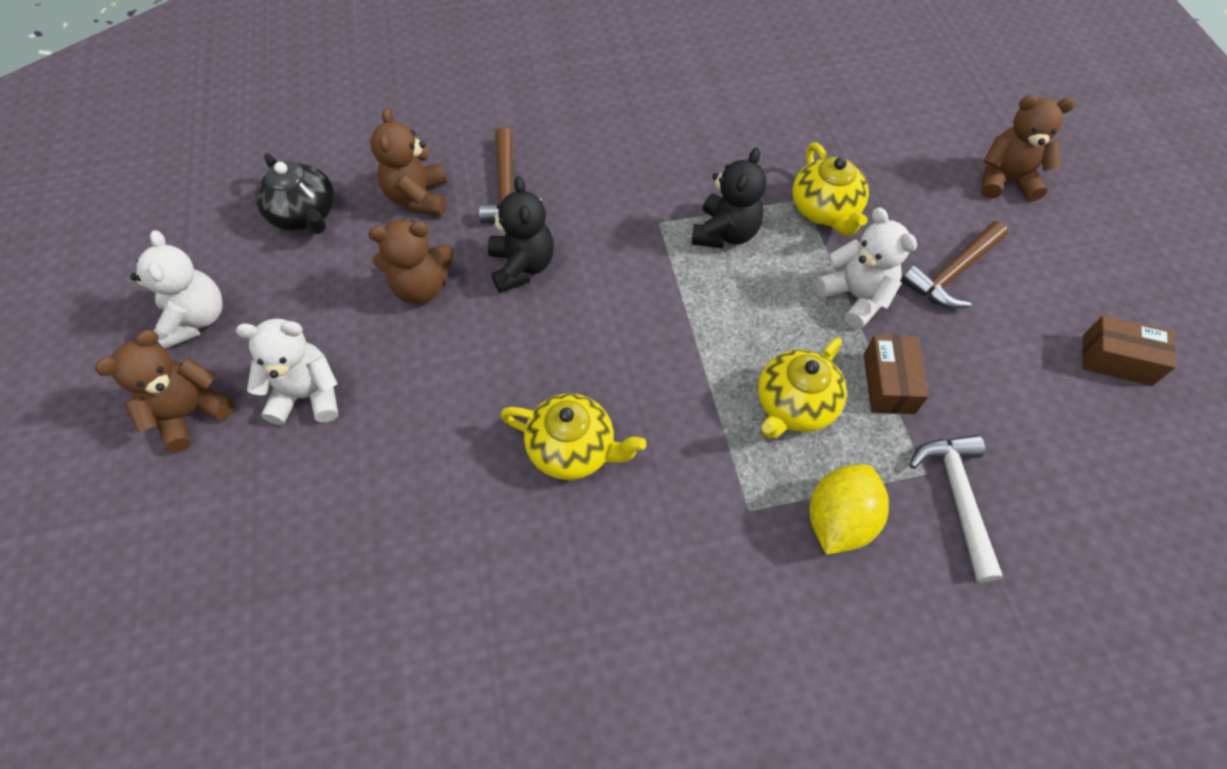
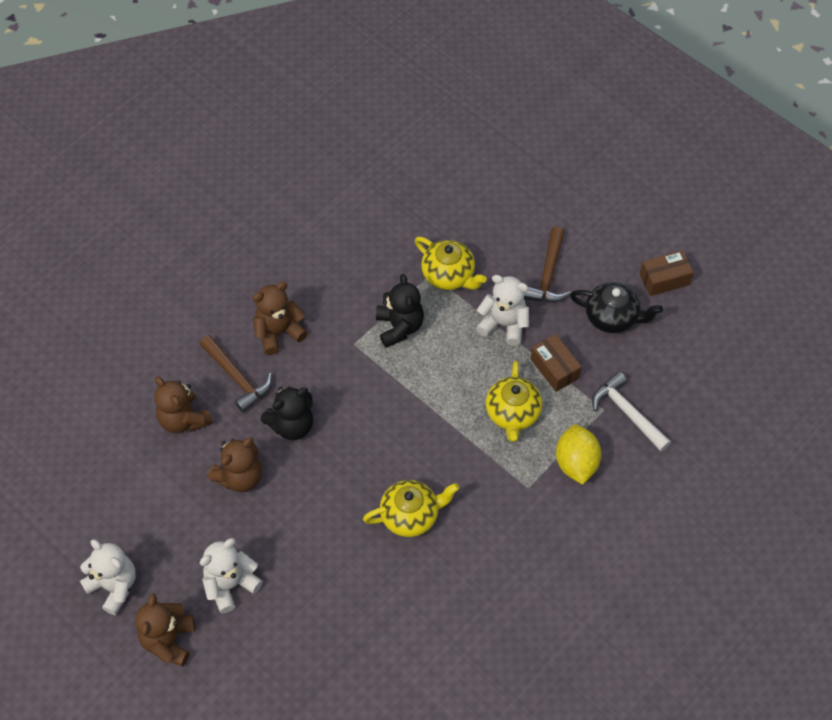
camera: 35 degrees left, 0 degrees up
(305, 215) = (118, 477): black teapot -> black teapot (612, 317)
(522, 266) = (292, 425): black teddy bear -> black teddy bear turned 105 degrees clockwise
(1005, 180) = (542, 189): brown teddy bear -> brown teddy bear (278, 332)

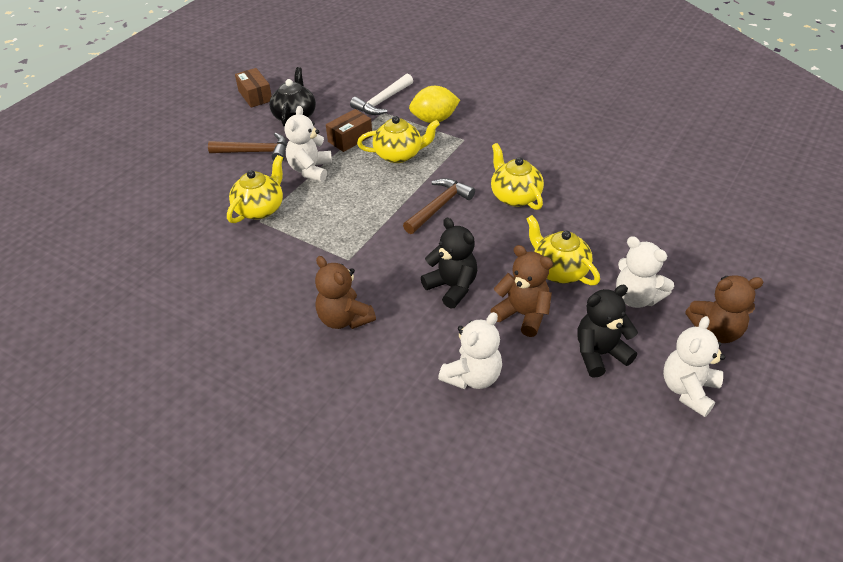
camera: 100 degrees left, 15 degrees down
(184, 419) = (472, 376): brown teddy bear -> white teddy bear
(237, 377) = (408, 341): brown hammer -> brown hammer (439, 207)
(287, 526) = (559, 270): none -> yellow teapot
(399, 327) = (323, 232): black teddy bear -> black teddy bear (600, 354)

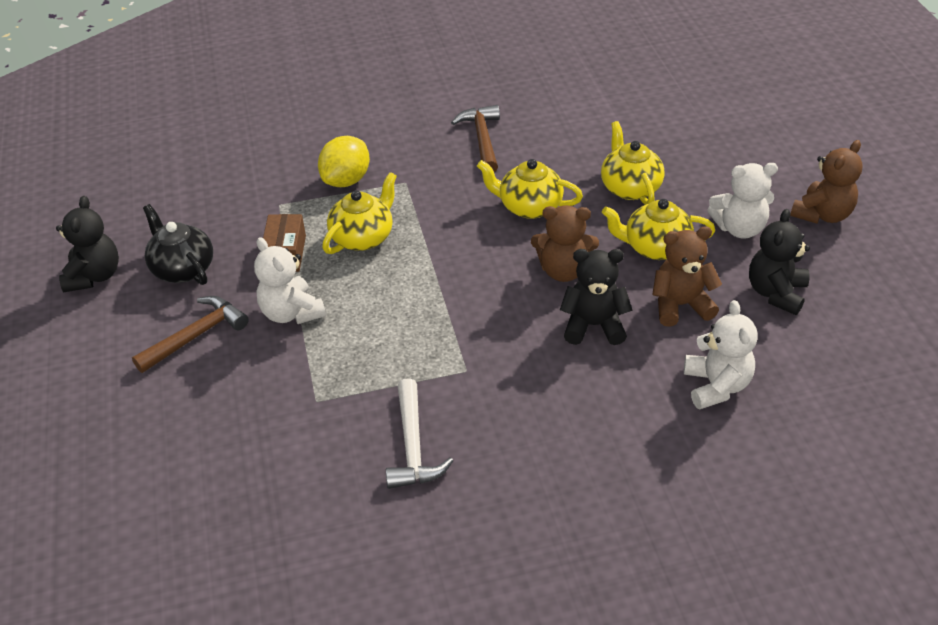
camera: 45 degrees left, 0 degrees up
(255, 96) = (94, 276): brown box -> black teddy bear
(260, 209) = (298, 389): yellow teapot -> yellow teapot (630, 187)
(344, 319) = (544, 425): brown teddy bear -> brown teddy bear (563, 270)
(382, 101) = (262, 193): white hammer -> white hammer (413, 446)
(439, 207) = (476, 262): brown hammer -> brown hammer (482, 139)
(688, 390) = (864, 273): white teddy bear -> none

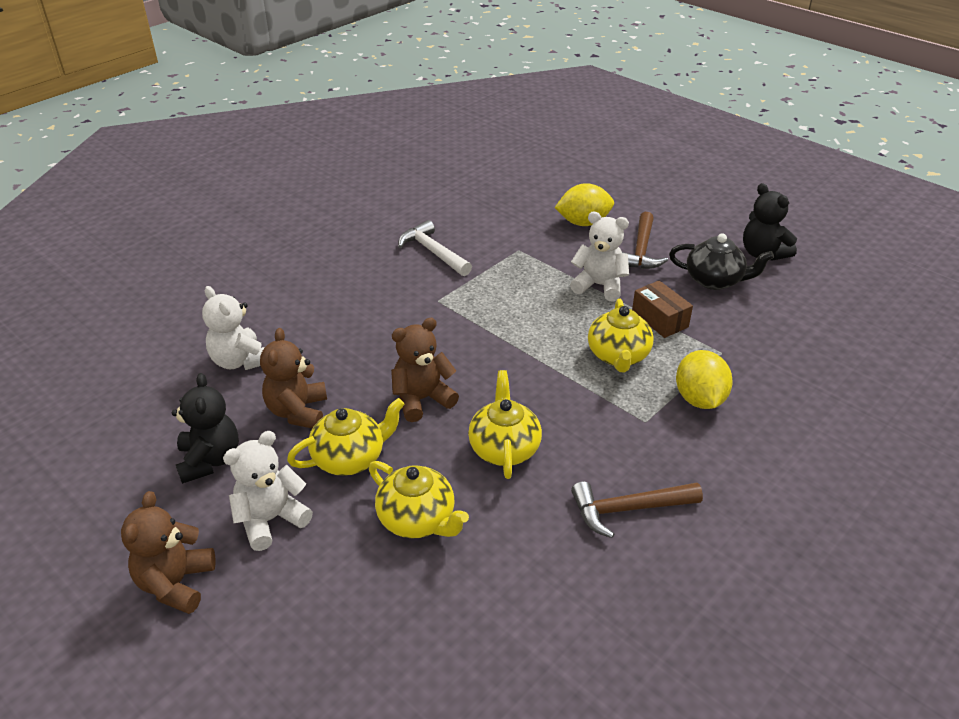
camera: 145 degrees right, 5 degrees down
(200, 407) = (583, 223): none -> yellow lemon
(482, 139) = (628, 509): brown hammer -> brown hammer turned 120 degrees clockwise
(529, 206) = (504, 448): yellow teapot -> yellow teapot turned 75 degrees counterclockwise
(593, 325) = (364, 366): black teddy bear -> none
(680, 305) = (298, 411): brown teddy bear -> brown teddy bear turned 135 degrees clockwise

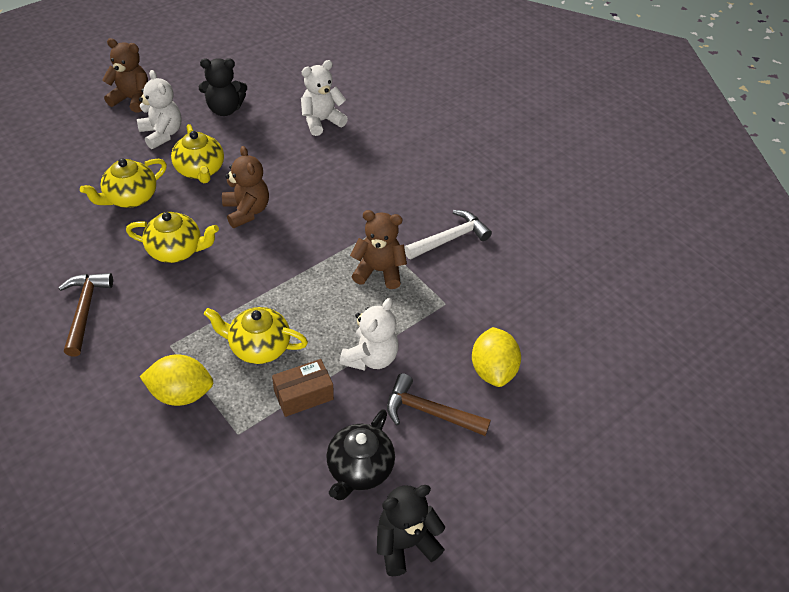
camera: 95 degrees right, 10 degrees up
(298, 411) = (257, 147): brown teddy bear -> brown teddy bear (379, 271)

